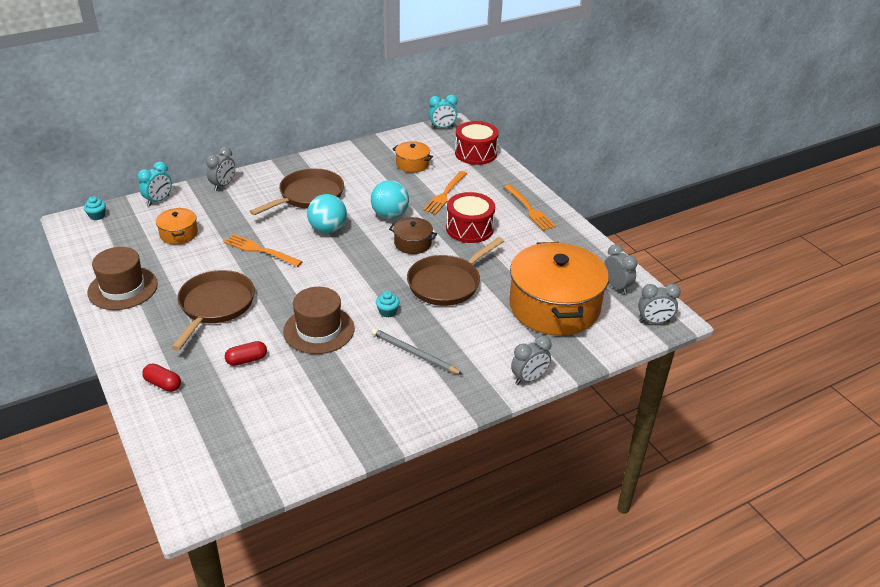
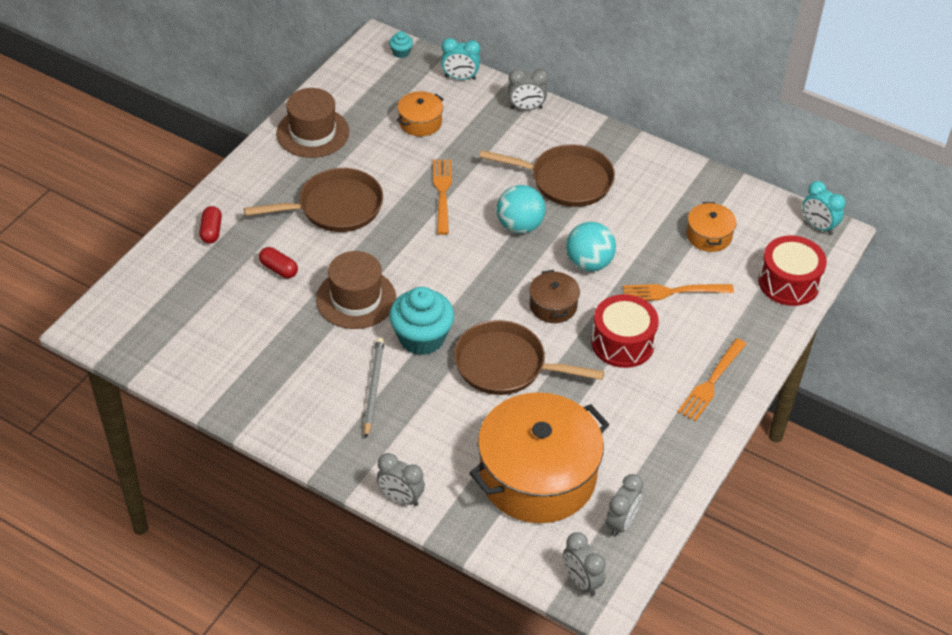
camera: 60 degrees right, 10 degrees up
(387, 312) = (421, 338): turquoise cupcake -> turquoise cupcake, size x2.28

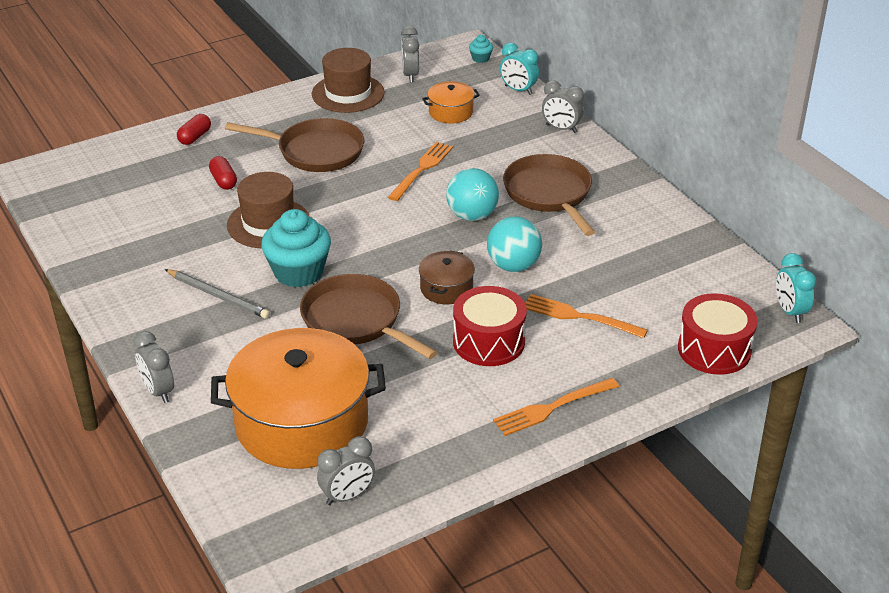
camera: 30 degrees right, 10 degrees down
(373, 388) = (218, 296): grey pencil -> grey pencil turned 90 degrees clockwise
(566, 180) = (549, 194): brown pan -> brown pan turned 150 degrees counterclockwise
(581, 581) = (260, 531): grey clock -> grey clock (410, 75)
(709, 236) = (659, 282): orange pot -> none

